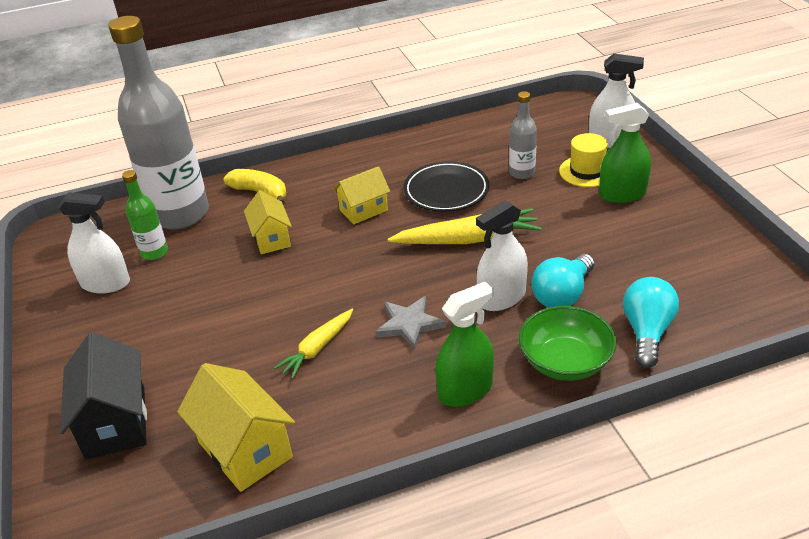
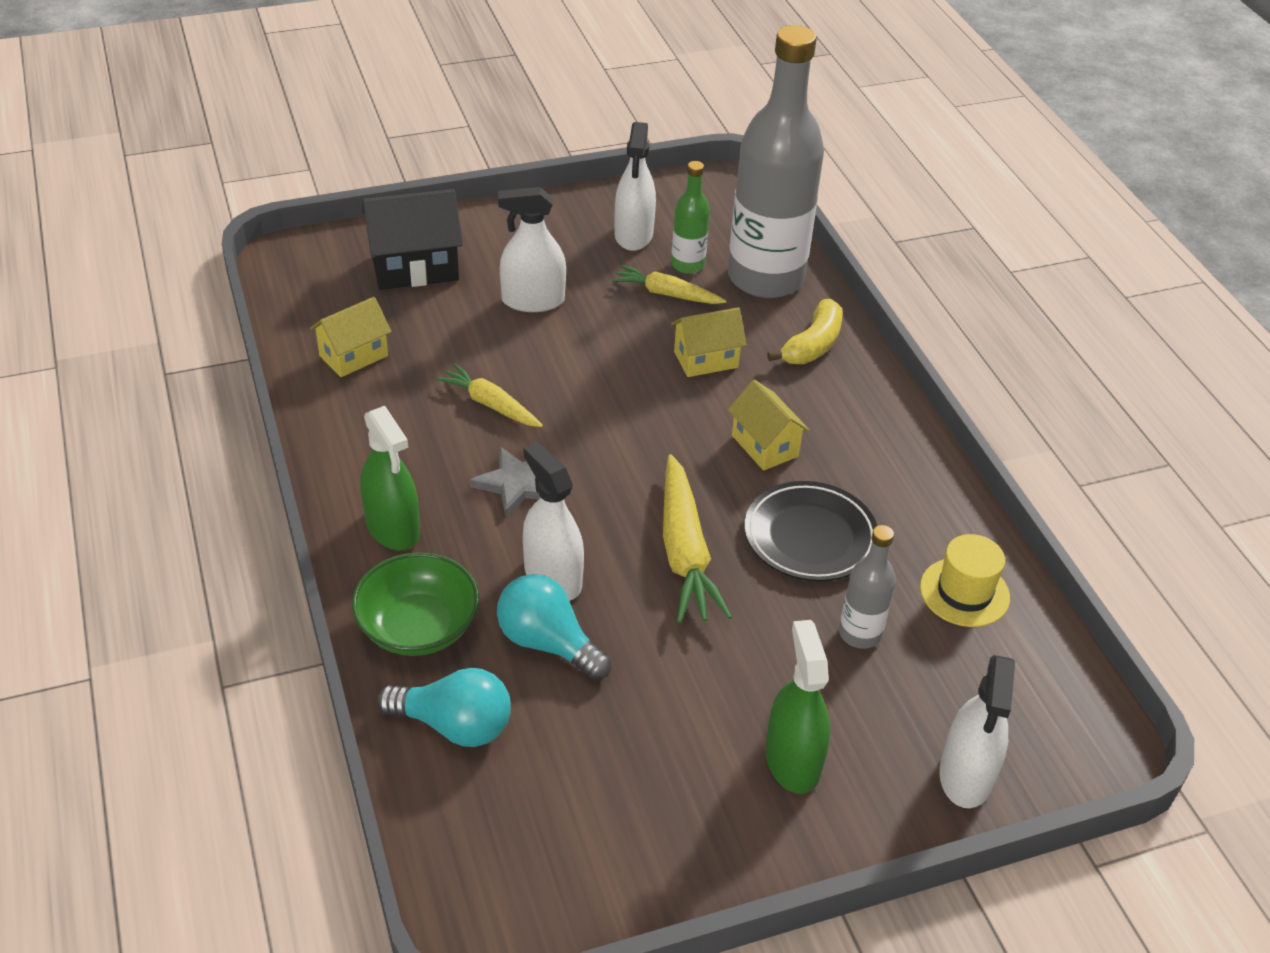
camera: 85 degrees right, 5 degrees up
(184, 336) = (533, 301): none -> white spray bottle
(189, 261) = (666, 294): none -> yellow carrot
(245, 449) = (353, 356): yellow house -> yellow house, size x0.65
(586, 171) = (863, 722): yellow hat -> yellow hat (964, 592)

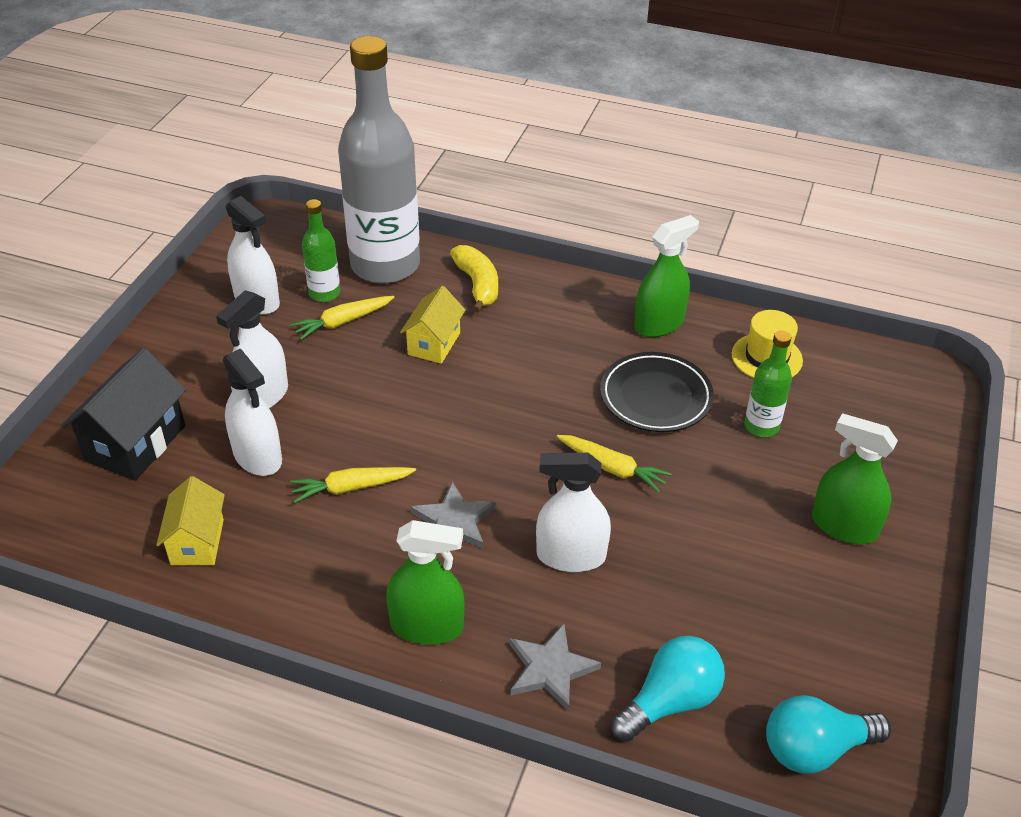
camera: 50 degrees left, 0 degrees up
(418, 627) = (550, 669): green bowl -> grey star
(548, 643) = (634, 596): turquoise light bulb -> turquoise light bulb (815, 749)
(685, 552) = (612, 468): yellow carrot -> yellow carrot, size x0.62
(765, 446) = (550, 367): yellow house -> none
(860, 633) = (761, 426): grey bottle -> green bottle
(913, 490) = (659, 324): none -> green spray bottle
(966, 775) = (914, 451): white spray bottle -> white spray bottle (257, 456)

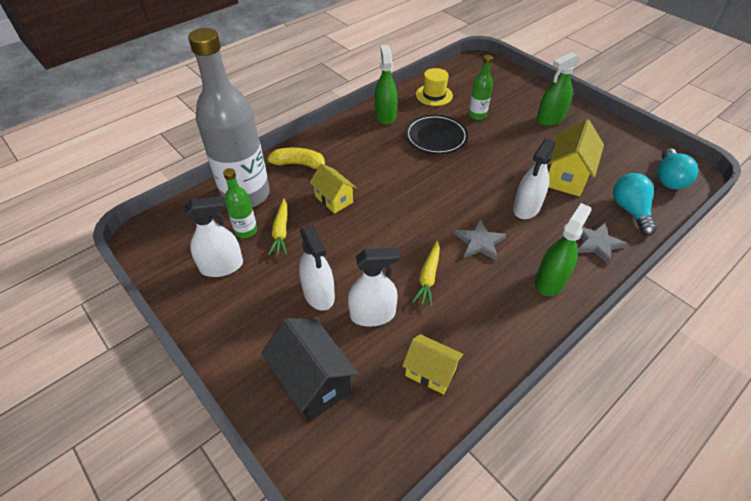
camera: 60 degrees left, 5 degrees up
(612, 468) = (475, 170): yellow carrot -> none
(692, 589) = (566, 176): none -> yellow house

